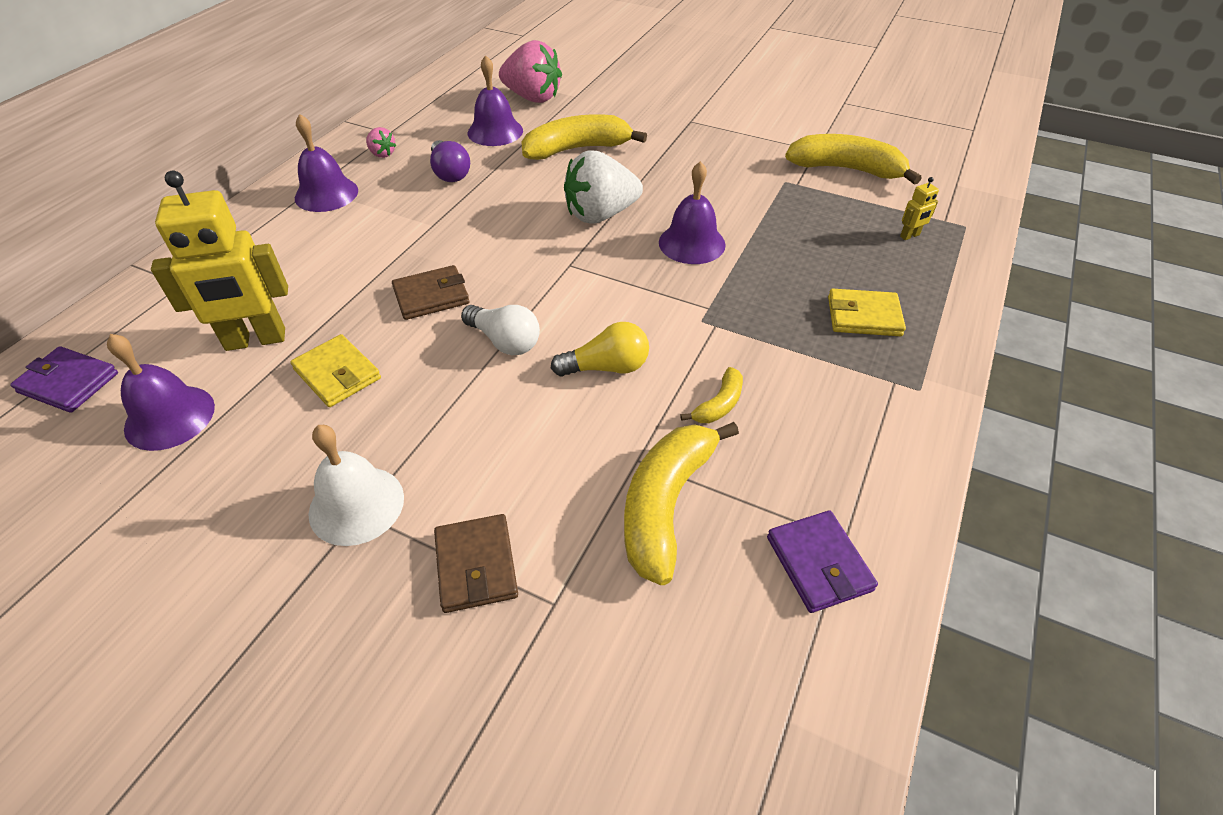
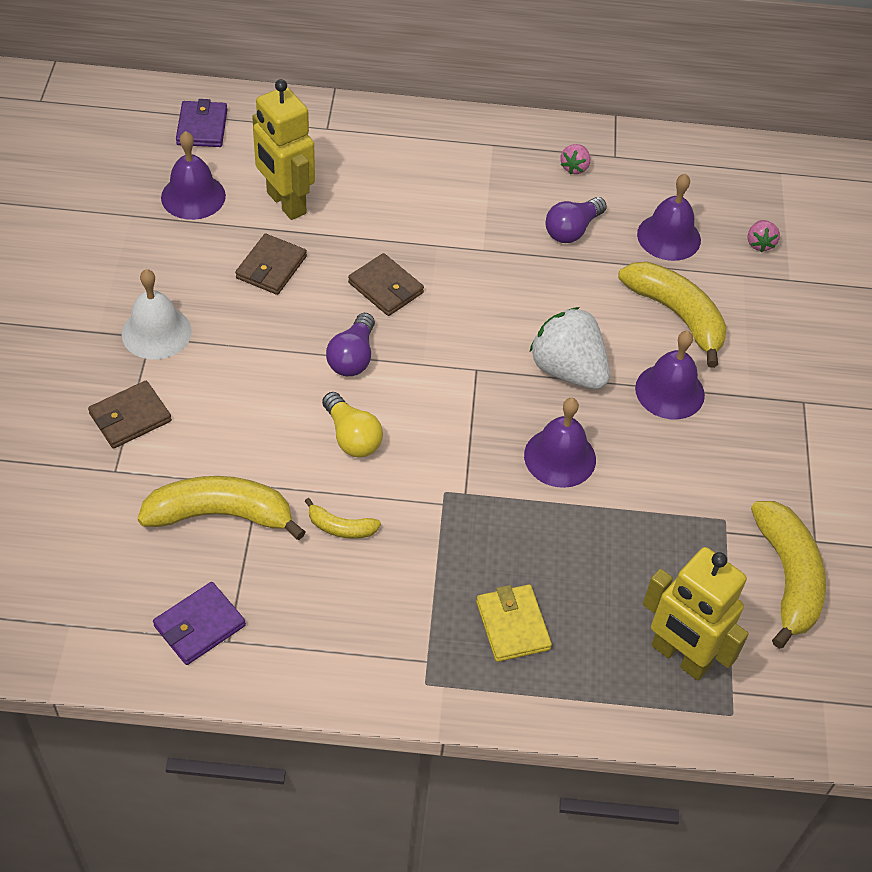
camera: 65 degrees right, 5 degrees up
(326, 194) = (488, 158): purple bell -> purple bell (669, 391)
(337, 374) = (271, 267): yellow wallet -> brown wallet
(505, 341) = (352, 357): white light bulb -> purple light bulb
(532, 97) = (759, 244): pink strawberry -> pink strawberry, size x0.46
(910, 236) = (679, 657): yellow robot -> yellow robot, size x2.46

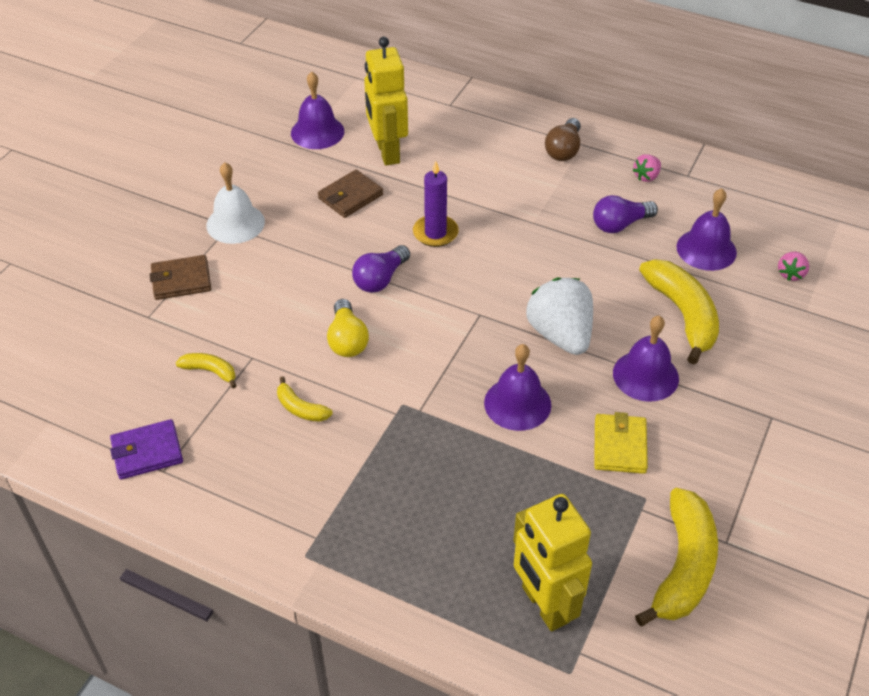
camera: 25 degrees right, 5 degrees down
(202, 127) = (351, 84): purple wallet -> none
(221, 514) = (210, 371): yellow banana -> yellow banana, size x0.49
(385, 288) = (435, 233): brown wallet -> purple candle
(476, 156) = (564, 150): none -> brown light bulb
(513, 625) = (405, 530): yellow wallet -> yellow wallet (620, 446)

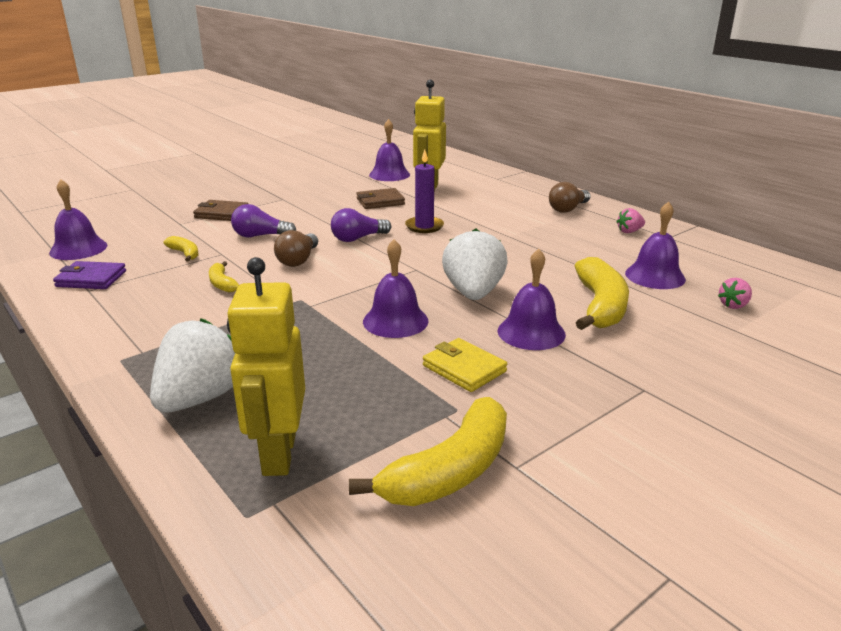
camera: 25 degrees right, 20 degrees down
(73, 406) = (78, 249): none -> purple bell
(235, 223) = (288, 198): white bell -> none
(347, 340) = (298, 260): yellow light bulb -> brown light bulb
(426, 572) = (200, 398): none -> white strawberry
(620, 224) = (583, 249): purple light bulb -> purple light bulb (260, 236)
(620, 446) = (464, 368): yellow wallet -> yellow wallet turned 75 degrees counterclockwise

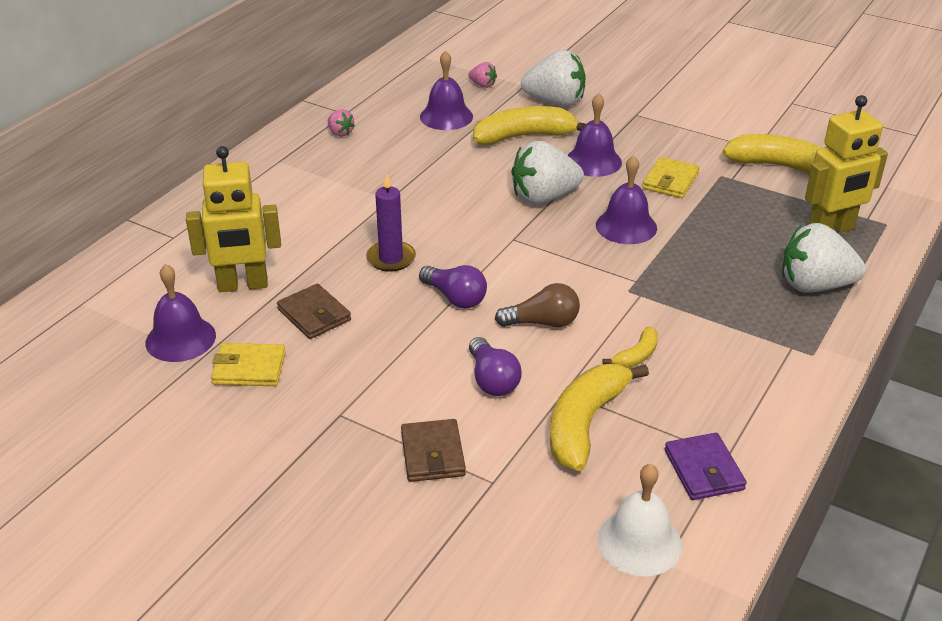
camera: 110 degrees left, 10 degrees up
(78, 249) = (639, 542): purple bell -> white bell
(185, 253) = (584, 423): yellow banana -> yellow banana, size x2.04
(346, 185) = (249, 368): none -> yellow wallet
(568, 209) = (284, 172): brown light bulb -> none
(686, 340) = (555, 102): none -> white strawberry

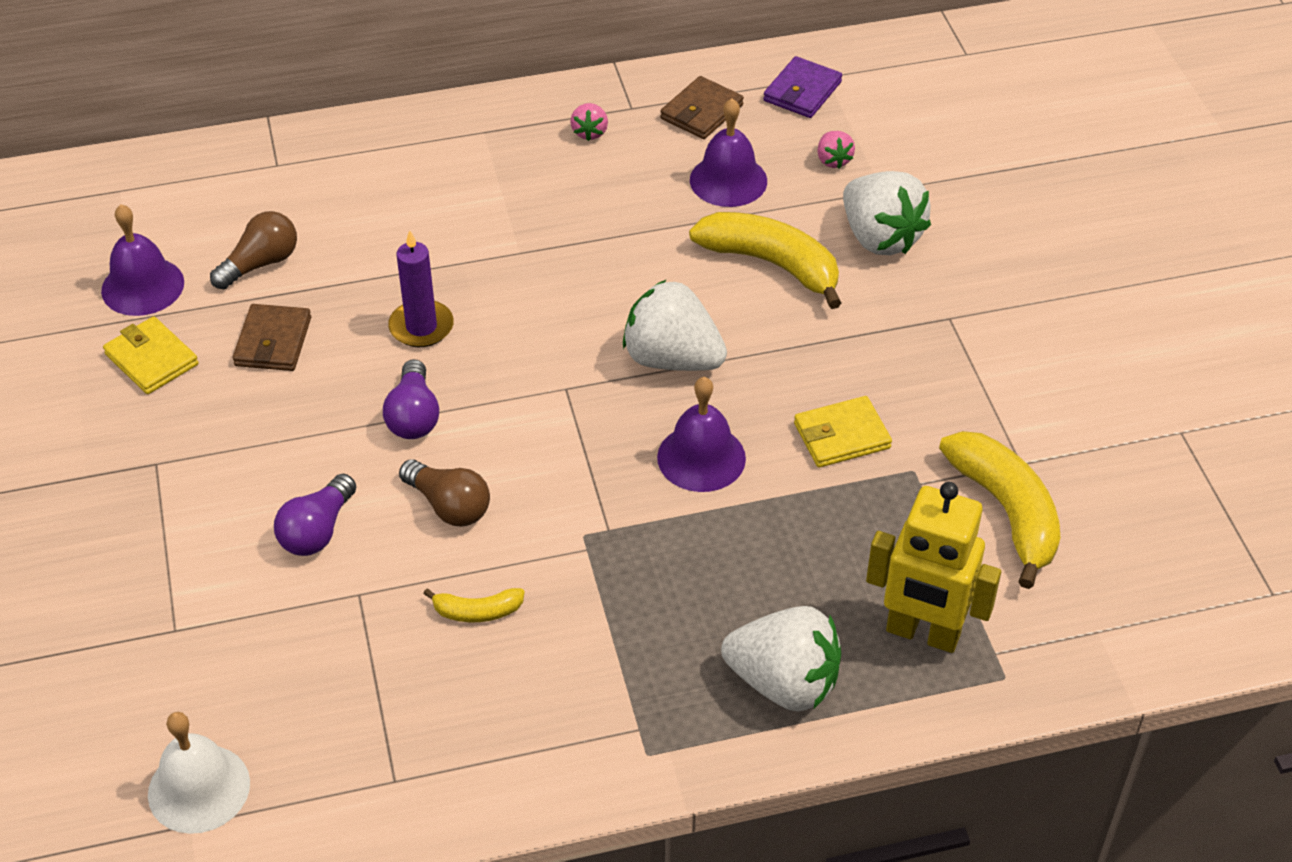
camera: 45 degrees right, 10 degrees up
(243, 285) = (261, 264): yellow robot -> brown light bulb
(432, 454) = (168, 563): brown wallet -> brown wallet (701, 112)
(584, 423) = (326, 640): yellow banana -> none
(593, 161) = (797, 349): purple bell -> none
(703, 470) = (352, 774): purple wallet -> purple wallet (802, 91)
(814, 285) = (784, 683): white strawberry -> white strawberry turned 150 degrees clockwise

